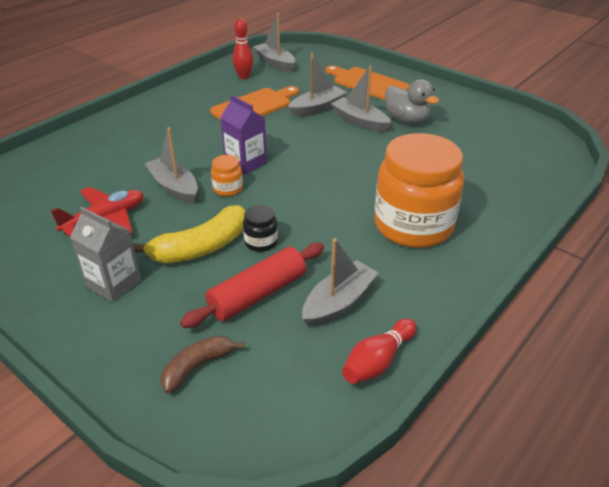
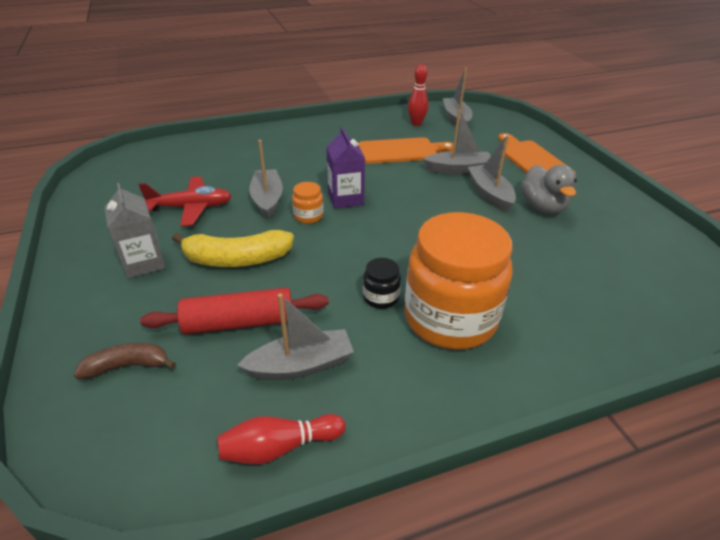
camera: 30 degrees right, 0 degrees up
(261, 242) = (289, 275): black jar -> black jar (381, 297)

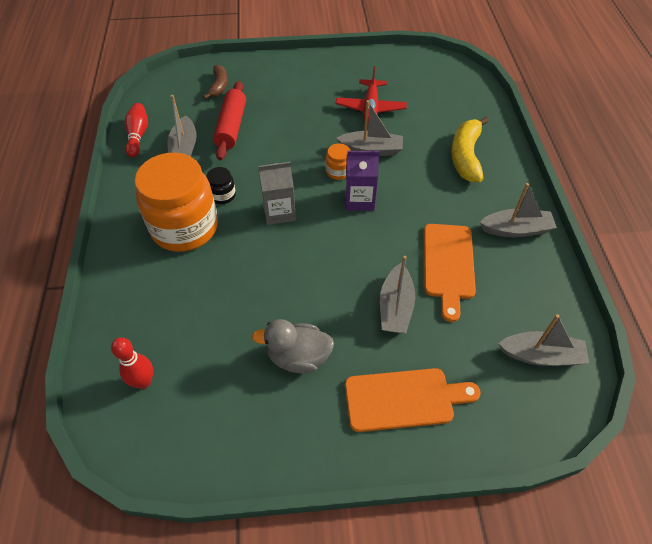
camera: 105 degrees right, 15 degrees up
(144, 263) = (307, 88): grey carton -> grey carton (279, 212)
(237, 259) = (295, 128): yellow banana -> yellow banana (465, 156)
(416, 123) = (526, 302): red bowling pin -> red bowling pin (144, 381)
(490, 194) = (336, 317): grey boat -> grey boat (516, 229)

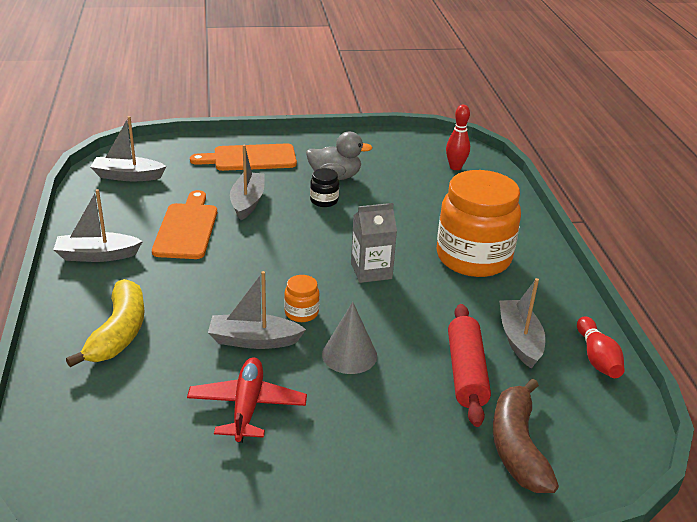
camera: 175 degrees right, 20 degrees down
(219, 86) = (517, 447): brown banana -> brown banana, size x1.63
(222, 195) = (443, 287): black jar -> black jar (324, 201)
(306, 139) = (349, 355): none -> grey cone
(359, 199) = (275, 283): purple carton -> none

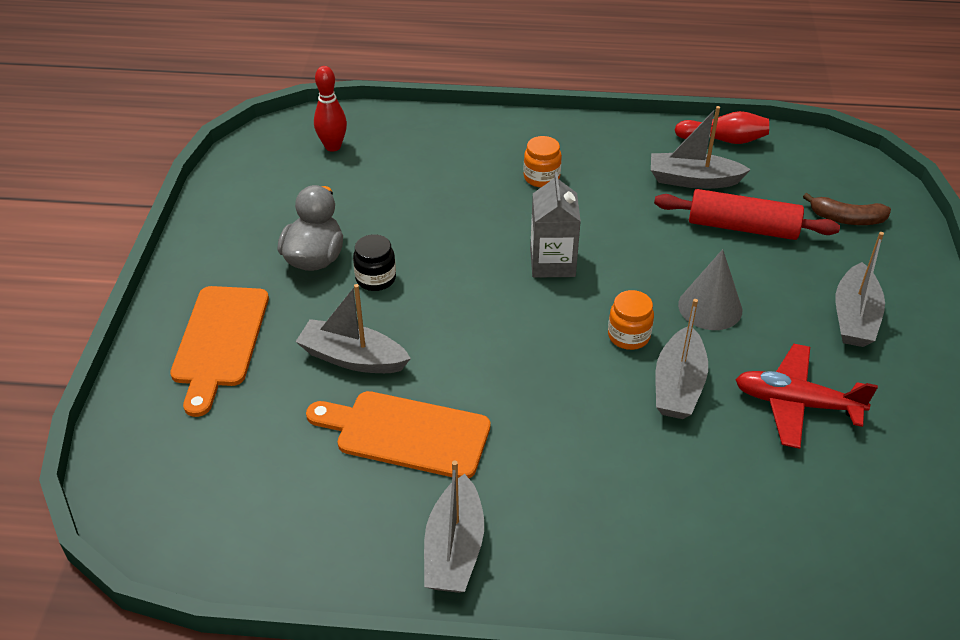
camera: 75 degrees left, 10 degrees up
(119, 333) = (652, 523): yellow banana -> none
(128, 176) = (213, 504): grey boat -> grey boat (854, 317)
(473, 258) = (541, 177): orange jar -> orange jar, size x0.41
(517, 447) = (846, 219): brown banana -> brown banana, size x0.61

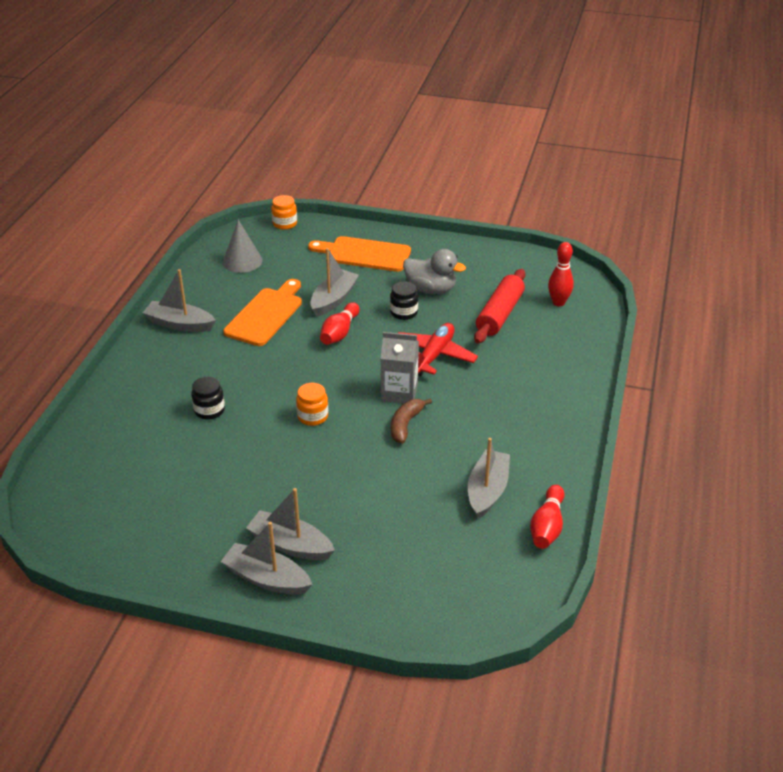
camera: 100 degrees right, 5 degrees down
(437, 338) = (339, 333): none -> red bowling pin
(541, 177) = (504, 402): orange jar -> orange jar (285, 224)
(658, 450) = (209, 410): none -> black jar
(678, 385) = (258, 431): grey boat -> grey boat (267, 578)
(710, 307) = (328, 464): grey cone -> grey cone (242, 261)
(742, 227) = (416, 506): red rolling pin -> red rolling pin (500, 314)
(796, 404) = (219, 485): red plane -> red plane (434, 355)
(846, 219) = (412, 581): brown banana -> brown banana (405, 425)

